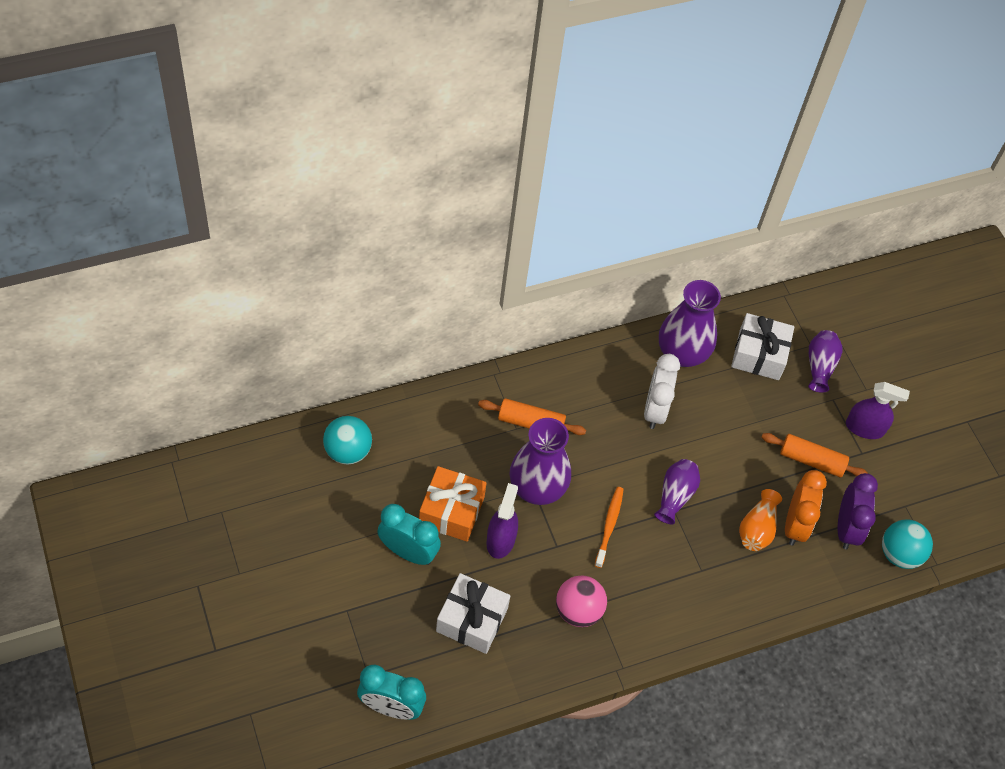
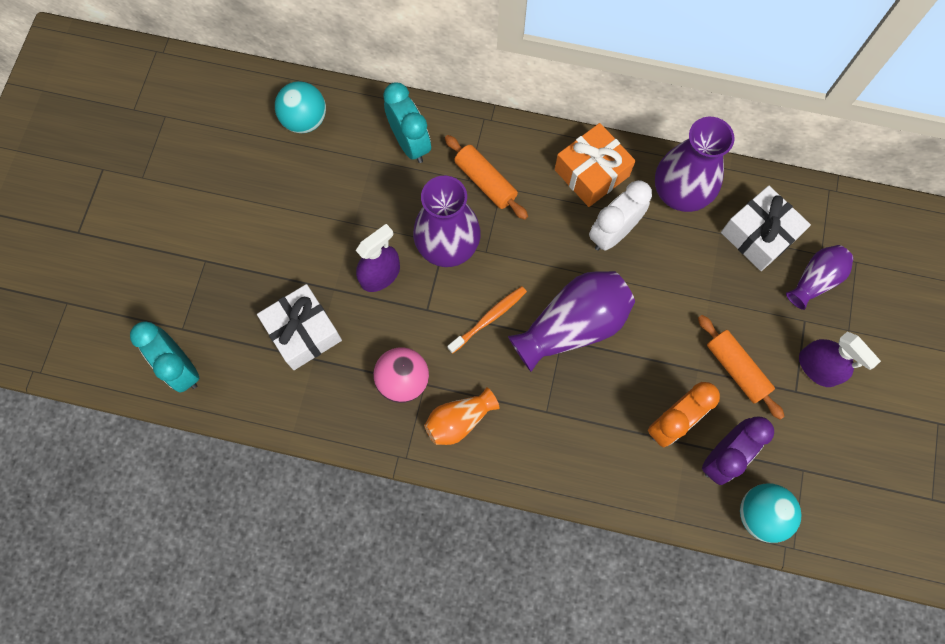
camera: 40 degrees right, 15 degrees up
(408, 552) = (292, 239): turquoise clock -> turquoise clock (410, 143)
(451, 511) = (356, 224): orange gift -> orange gift (591, 173)
(675, 496) = (572, 326): purple vase -> purple vase, size x1.72
(757, 529) = (630, 404): orange vase -> orange vase (459, 420)

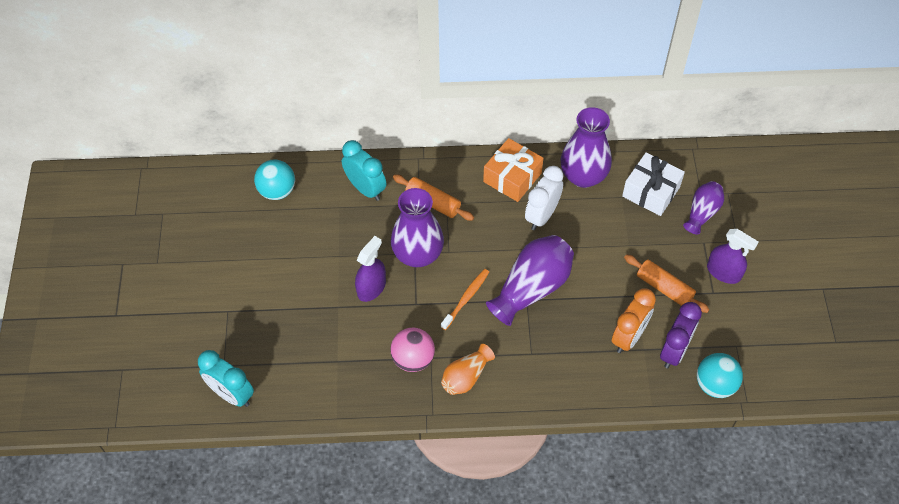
camera: 15 degrees left, 15 degrees down
(303, 332) = (323, 344): white gift -> none

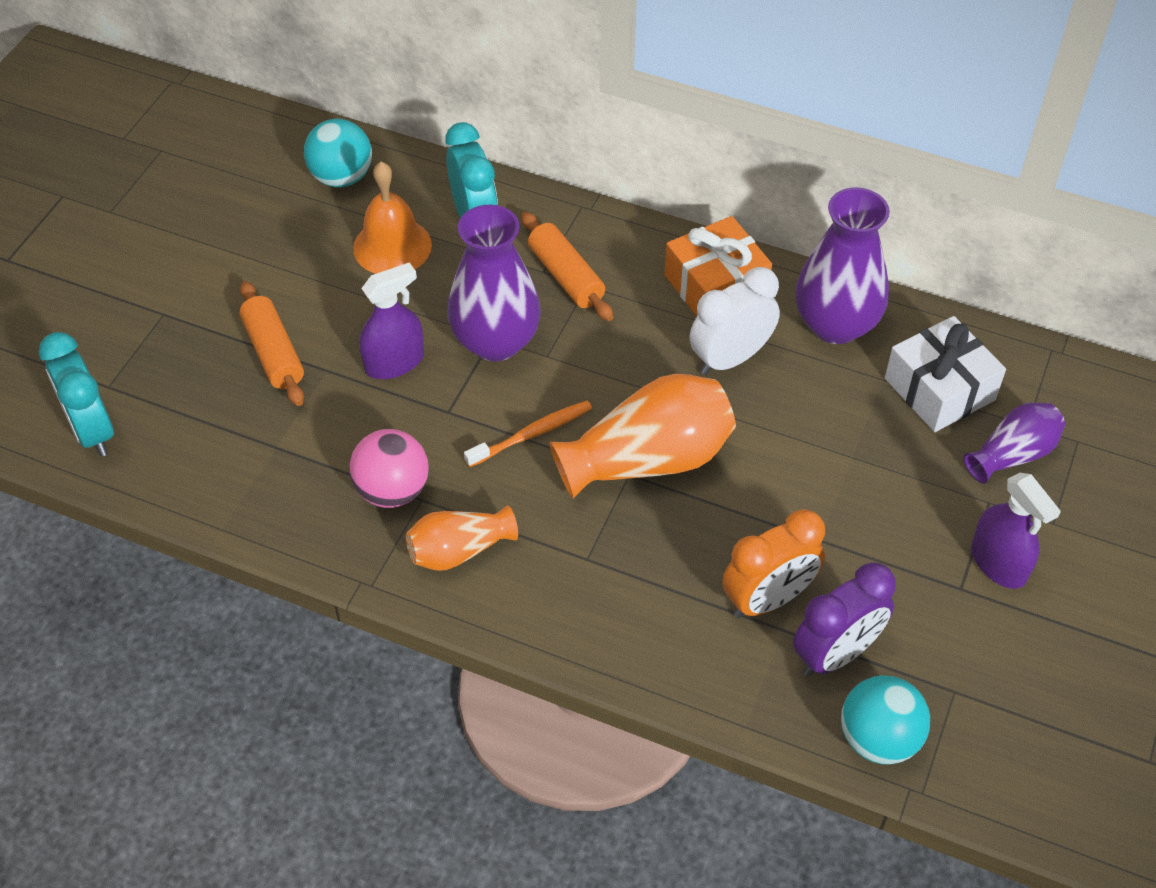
camera: 25 degrees right, 5 degrees down
(330, 221) = (392, 246): none -> orange bell
(532, 288) = (648, 460): purple vase -> orange vase
(664, 288) = (876, 547): orange rolling pin -> orange rolling pin (273, 353)

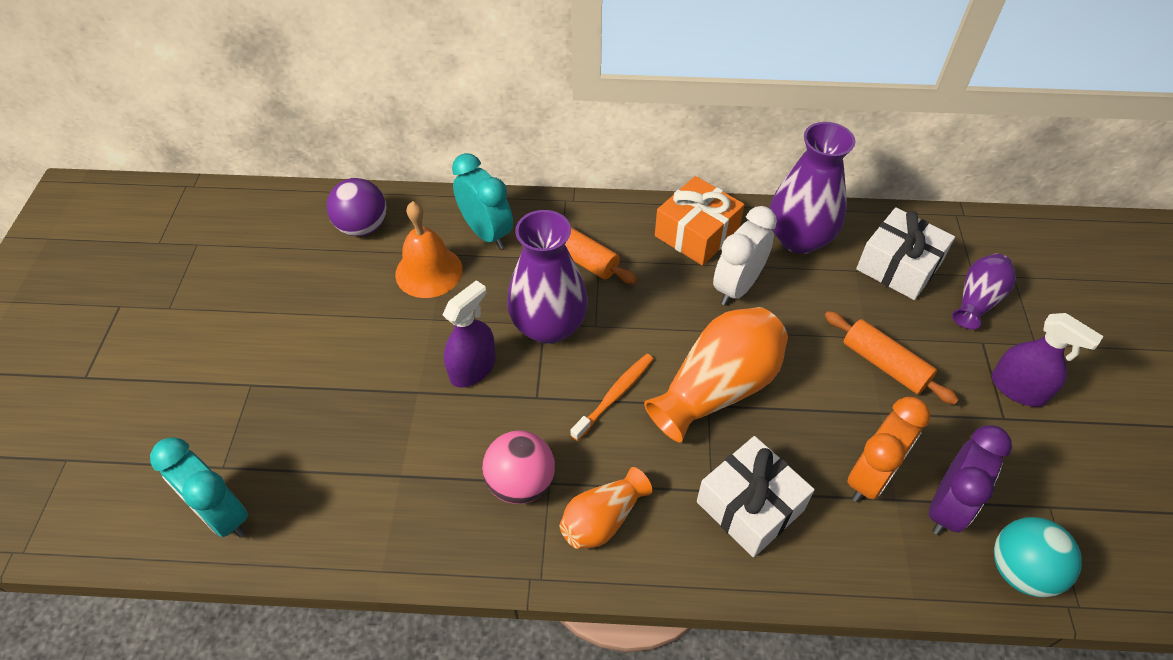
camera: 20 degrees left, 0 degrees up
(273, 353) = (364, 391): orange rolling pin -> orange rolling pin (884, 364)
(341, 177) = (363, 227): turquoise ball -> purple ball
(619, 586) = (750, 506): none -> white gift

